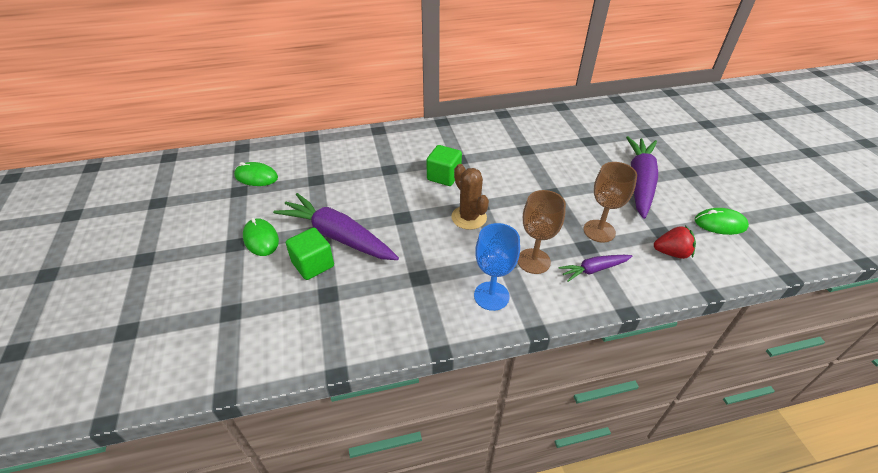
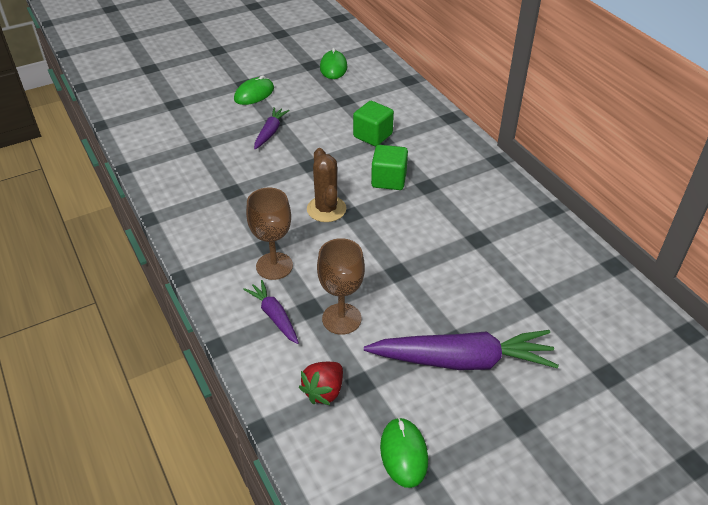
camera: 75 degrees right, 0 degrees up
(313, 264) = (232, 128): green cube -> green cube (373, 135)
(338, 236) = (270, 132): purple carrot -> purple carrot, size x0.51
(469, 217) = (326, 209): brown cactus -> brown cactus turned 60 degrees counterclockwise
(491, 296) = (219, 241): blue goblet -> none
(671, 253) = (324, 391): red strawberry -> red strawberry turned 45 degrees clockwise

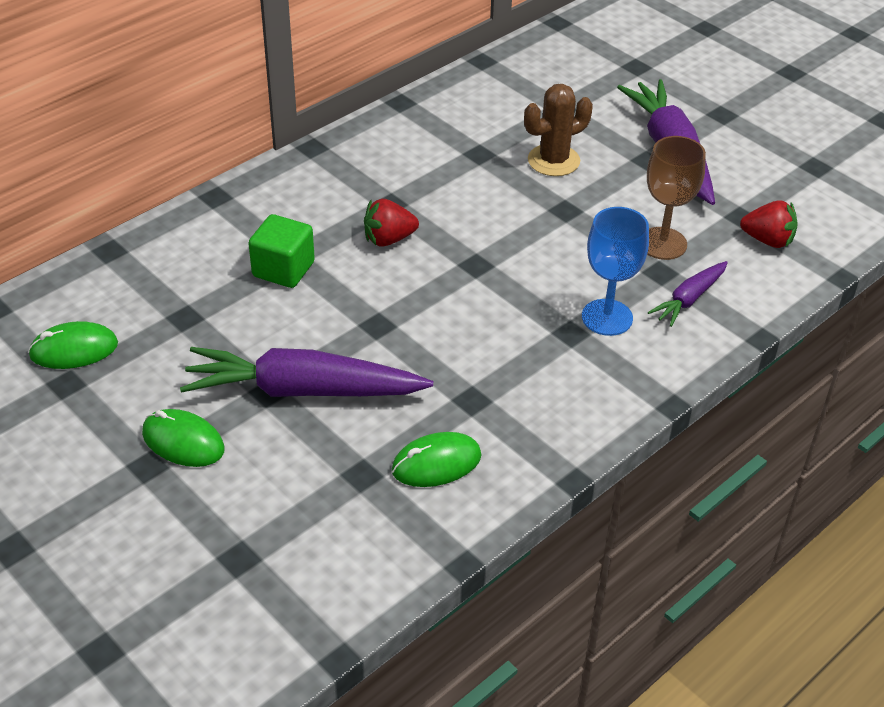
camera: 105 degrees left, 0 degrees up
(270, 132) = (303, 390): purple carrot -> purple carrot, size x1.96
(274, 266) = (607, 317): brown goblet -> blue goblet
(326, 209) = (475, 289): brown cactus -> brown cactus (553, 161)
(389, 180) = (388, 239): green cube -> red strawberry
(403, 453) = (802, 178): green mouse -> green mouse (436, 463)

